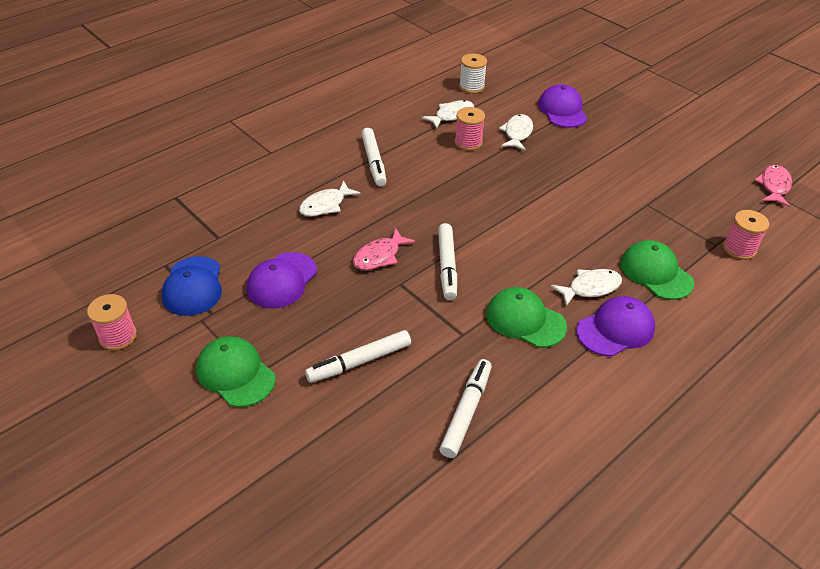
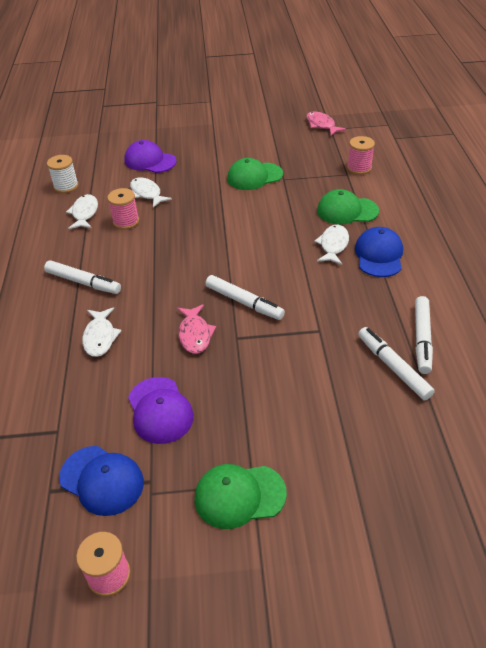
camera: 50 degrees left, 0 degrees up
(359, 362) = (296, 404): white marker -> white marker (422, 339)
(525, 320) = (334, 291): green cap -> green cap (254, 176)
(615, 329) = (379, 255): purple cap -> blue cap

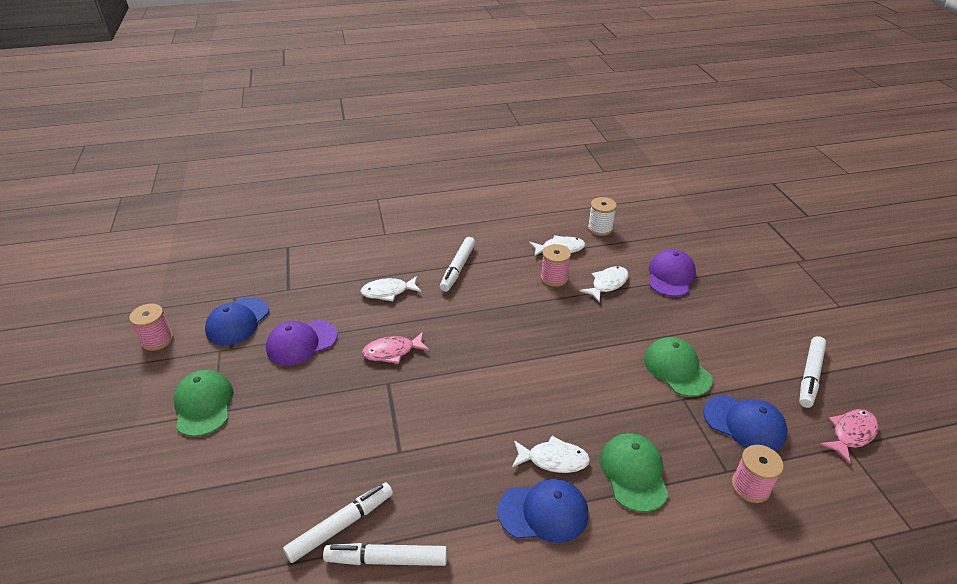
camera: 80 degrees right, 5 degrees down
(244, 302) = (439, 383): white marker -> white marker (810, 376)
(309, 159) = (744, 423): none -> blue cap

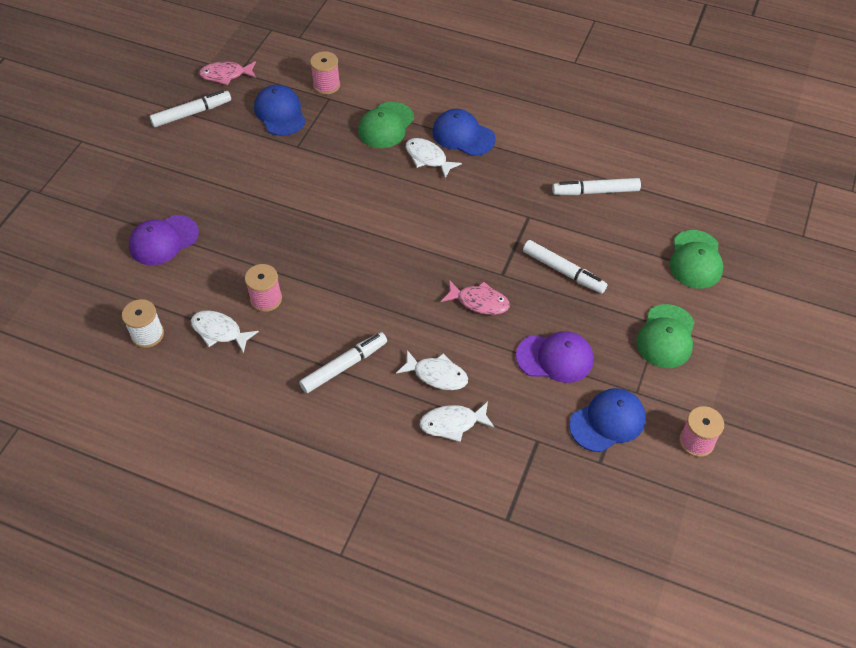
camera: 145 degrees left, 15 degrees up
(386, 559) = (577, 160): white marker -> white marker (563, 271)
(607, 284) = (228, 264): white fish -> white fish (452, 423)
(677, 369) = (273, 166): green cap -> green cap (695, 260)

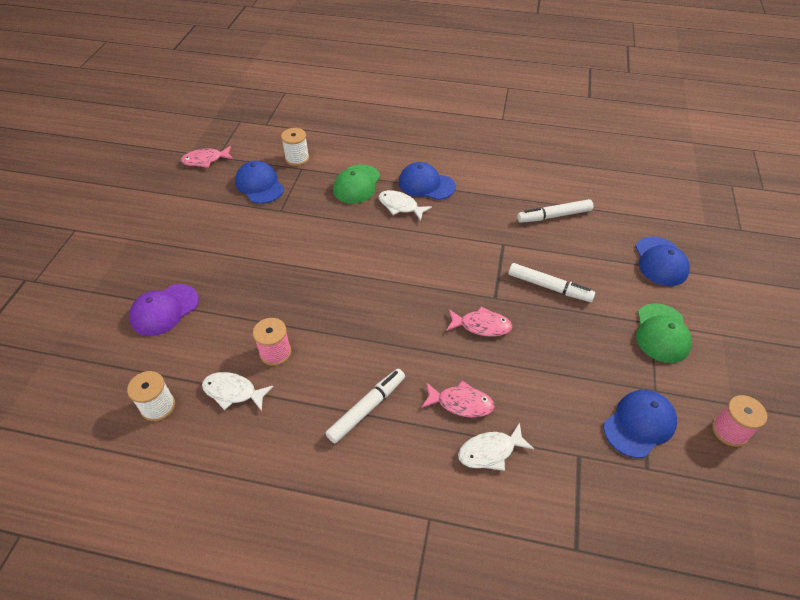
camera: 10 degrees left, 5 degrees down
(192, 113) = (178, 194): white marker -> none
(326, 85) = (297, 158): pink spool -> white spool
(437, 375) = (461, 403): white fish -> pink fish
(555, 358) = (568, 369): purple cap -> none
(695, 260) = (660, 261): green cap -> blue cap

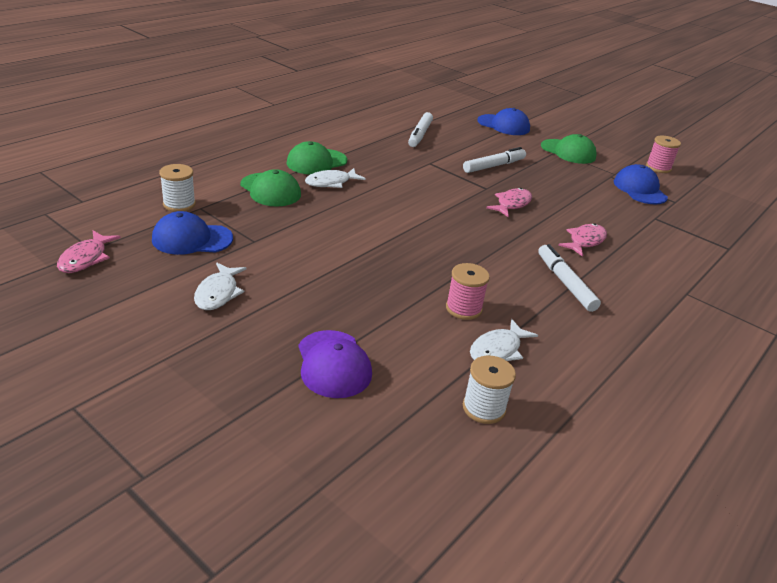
camera: 65 degrees left, 15 degrees down
(426, 184) = (316, 162): blue cap -> green cap
(490, 451) = (636, 247): white fish -> white fish (218, 293)

